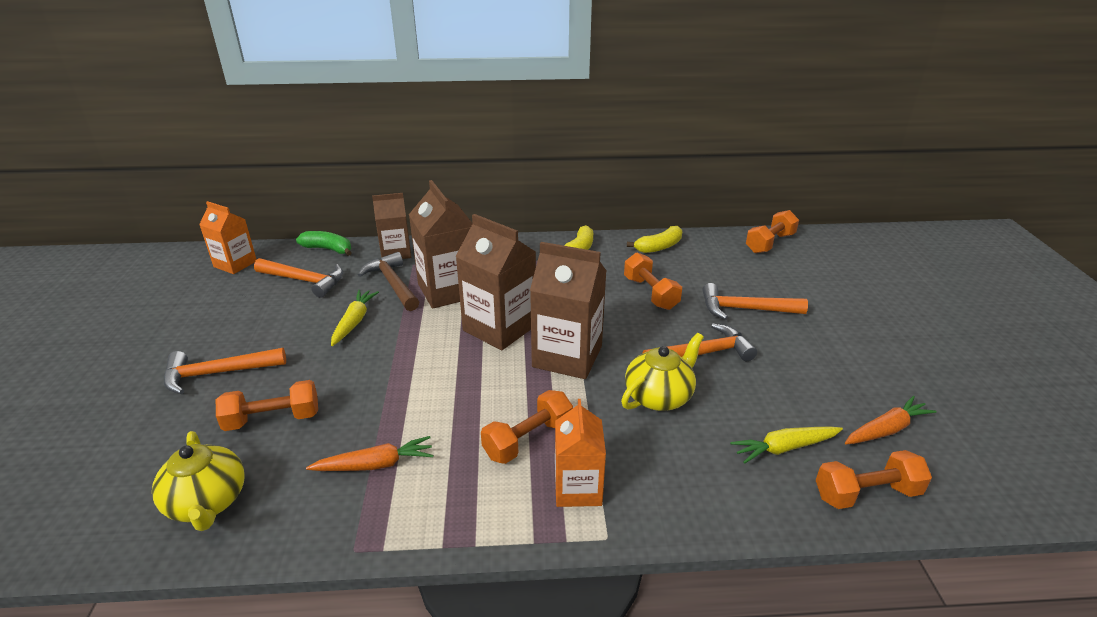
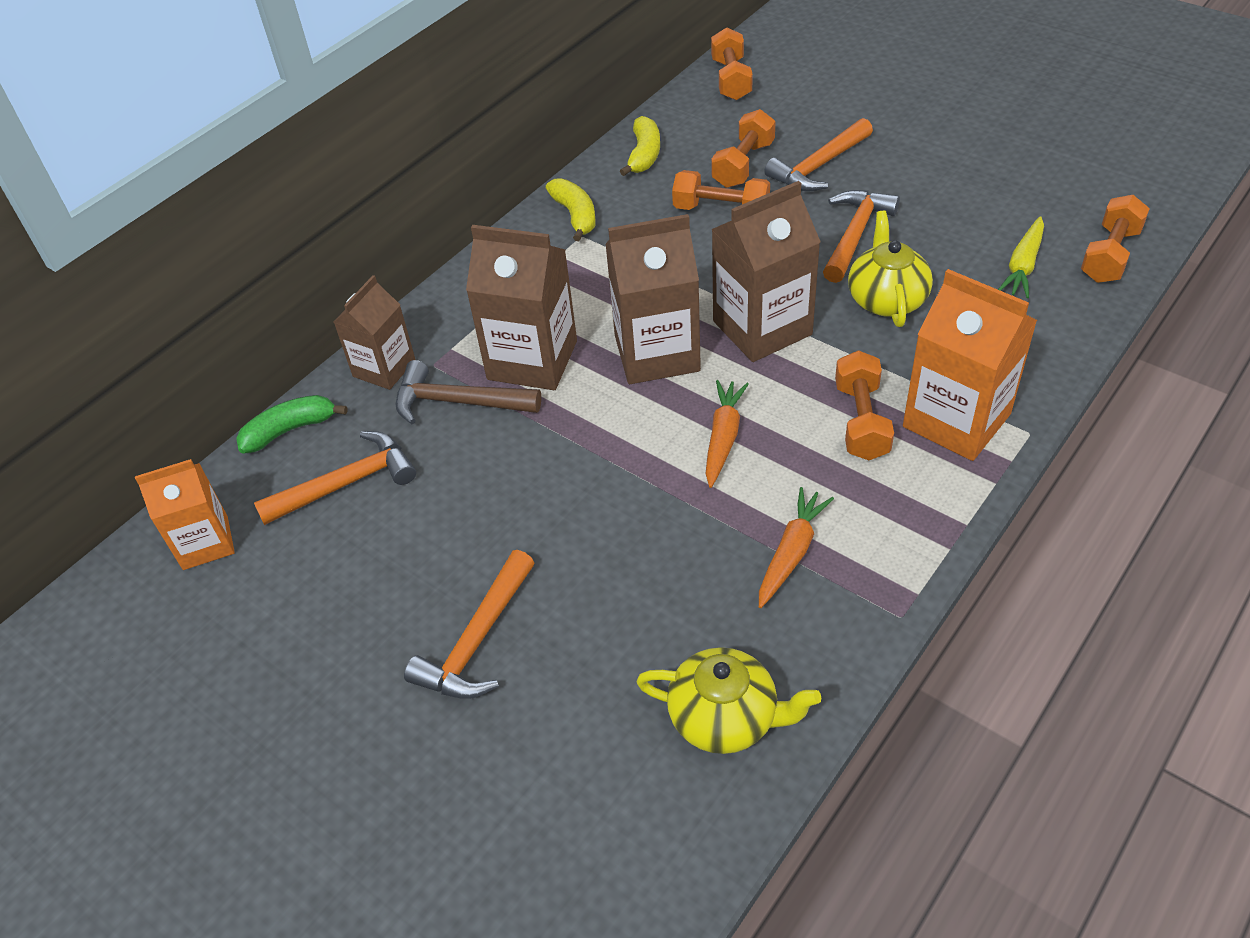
camera: 45 degrees left, 15 degrees up
(273, 419) = (628, 614): orange dumbbell -> orange dumbbell (743, 164)
(354, 322) = (504, 470): yellow carrot -> none
(578, 488) = (956, 420): orange carton -> orange carton, size x1.57
(886, 429) = (1054, 196): orange carrot -> orange carrot (723, 437)

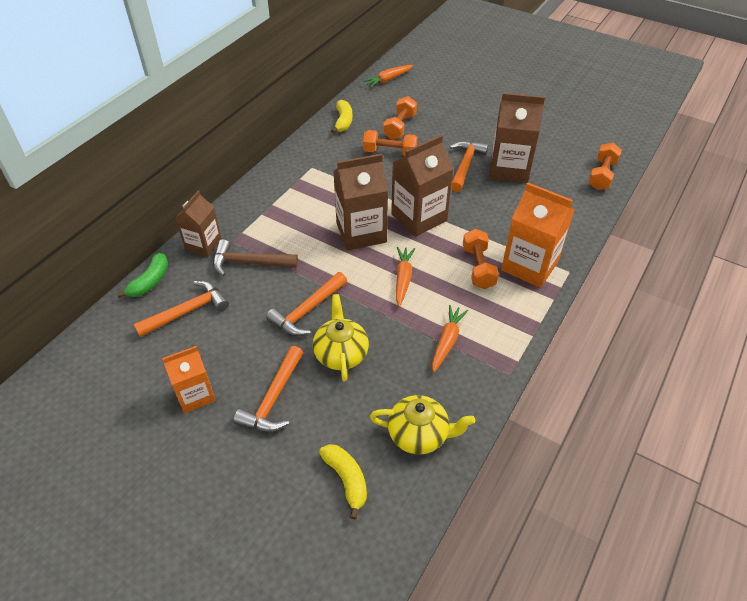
camera: 10 degrees left, 0 degrees up
(205, 543) = (104, 349): orange carton -> orange carton (195, 395)
(290, 430) = (150, 281): green banana -> green banana turned 150 degrees clockwise
(532, 360) = (290, 238): brown carton -> brown carton (509, 169)
(575, 215) = (307, 156): yellow banana -> yellow banana (346, 480)
(731, 79) = (388, 79): orange dumbbell -> orange carrot
(818, 166) = (441, 128): orange hammer -> orange hammer (307, 311)
(886, 299) = (485, 200): yellow teapot -> yellow teapot (341, 353)
(1023, 266) = (557, 181): yellow carrot -> none

